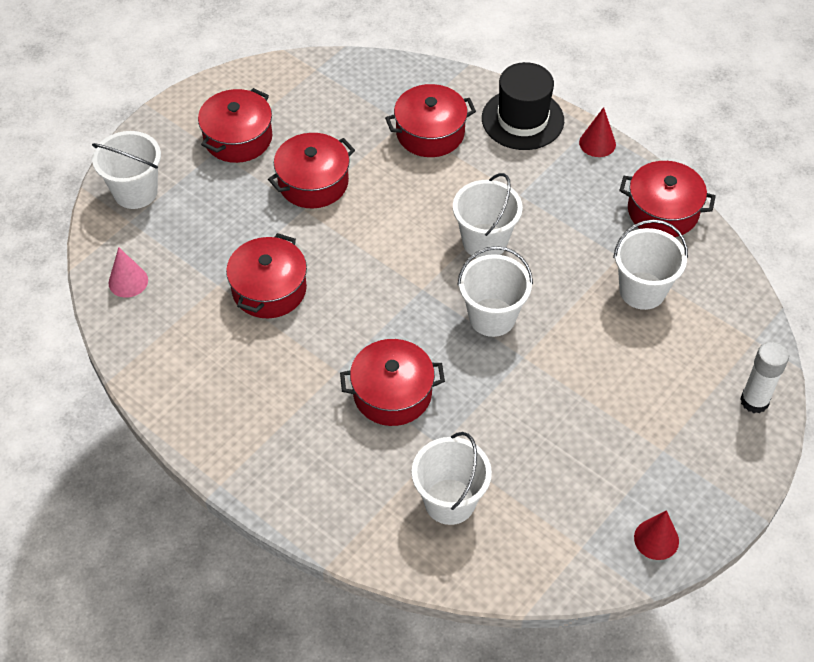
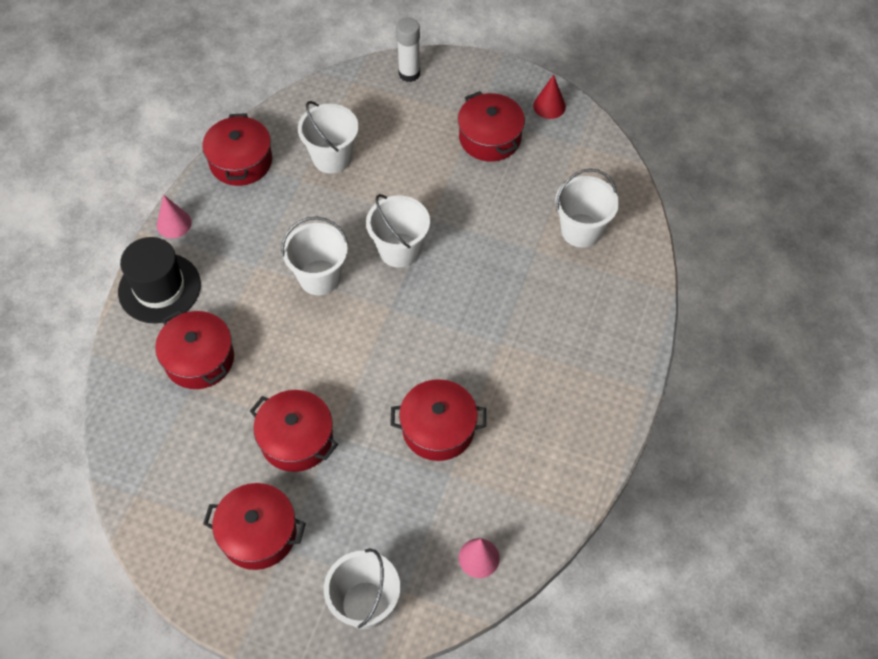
camera: 110 degrees left, 5 degrees up
(392, 393) = (504, 297): red pot -> red pot (490, 138)
(597, 143) = (174, 224): red cone -> pink cone

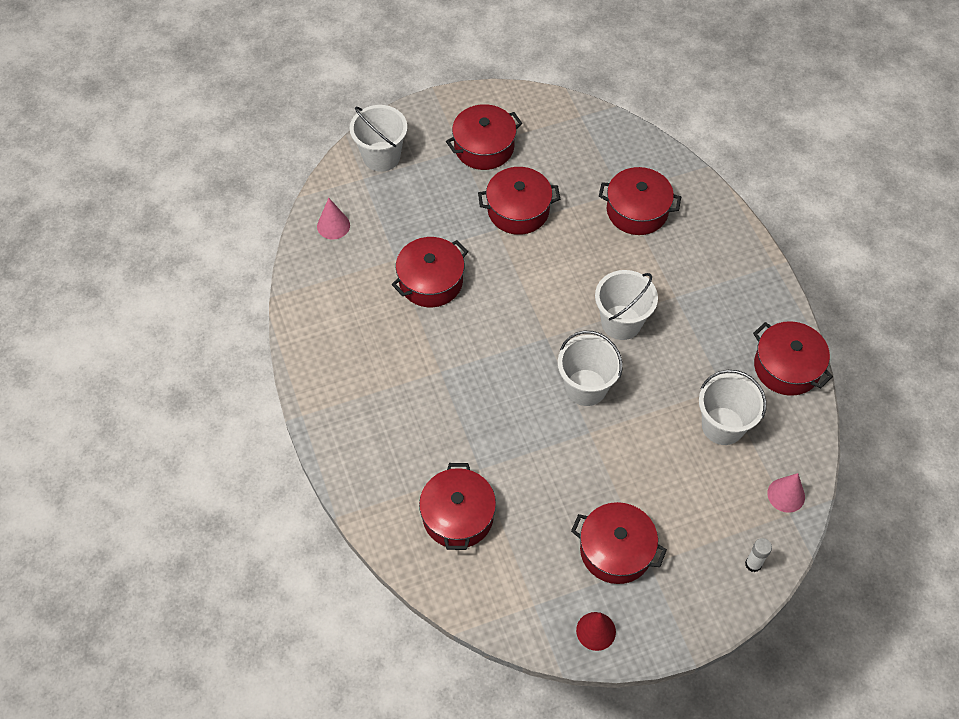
camera: 140 degrees right, 0 degrees up
(159, 288) = (721, 234): black hat -> none
(174, 224) = (770, 283): pink cone -> pink cone (786, 495)
(409, 73) = (753, 564): white glue stick -> white glue stick, size x0.63
(581, 230) = (458, 516): white bucket -> red pot

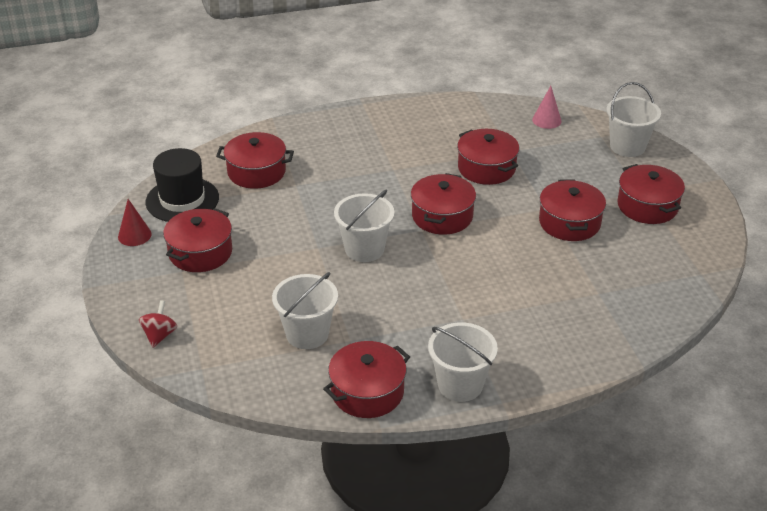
camera: 95 degrees right, 20 degrees down
(522, 591) = (182, 200): none -> black hat
(621, 322) = (434, 278): white bucket -> white bucket (460, 385)
(637, 211) = (573, 303): red pot -> red pot (442, 216)
(753, 564) = (159, 335): white glue stick -> red spinning top
(786, 495) = (222, 368): pink cone -> none

